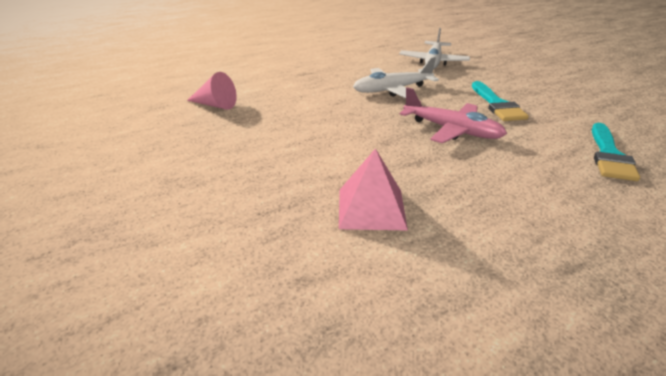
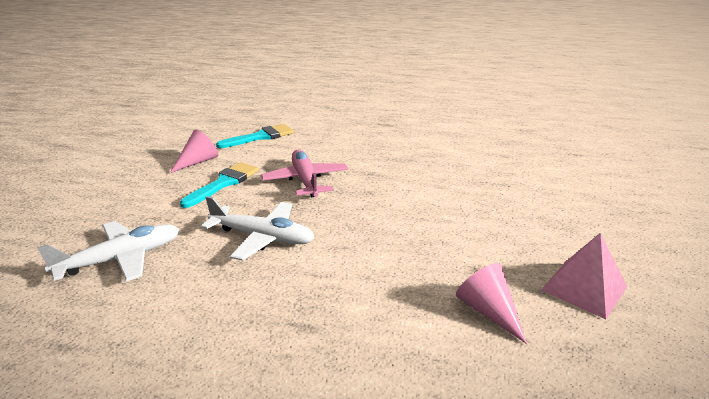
camera: 140 degrees left, 5 degrees down
(371, 208) = (438, 164): pink pyramid -> pink pyramid (584, 288)
(562, 110) = (198, 162): none -> pink cone

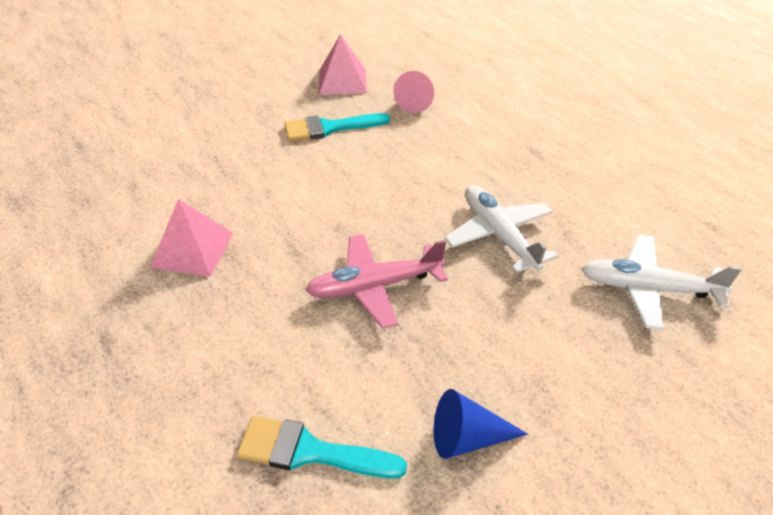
camera: 135 degrees left, 15 degrees up
(198, 162) = (467, 438): pink cone -> blue cone
(224, 183) = (471, 349): turquoise brush -> turquoise brush (329, 128)
(306, 181) = (375, 286): pink plane -> pink plane turned 45 degrees clockwise
(417, 152) = (192, 249): none -> pink pyramid

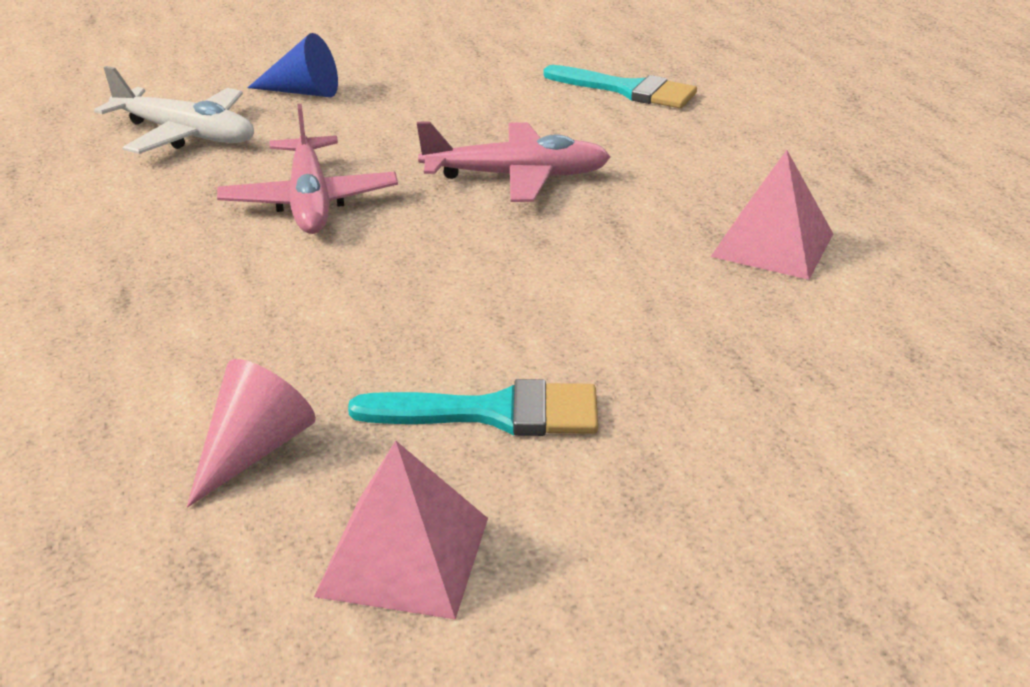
camera: 165 degrees left, 10 degrees down
(467, 438) = (479, 80): blue cone -> blue cone (303, 92)
(499, 235) = (310, 200): white plane -> pink plane

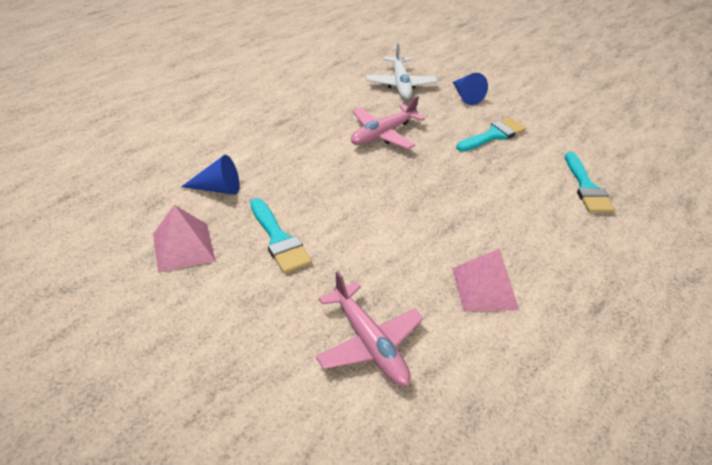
camera: 55 degrees right, 10 degrees up
(254, 450) = (218, 188): pink cone -> blue cone
(434, 108) = (493, 135): none -> turquoise brush
(516, 176) = (460, 181): pink plane -> pink plane (368, 342)

